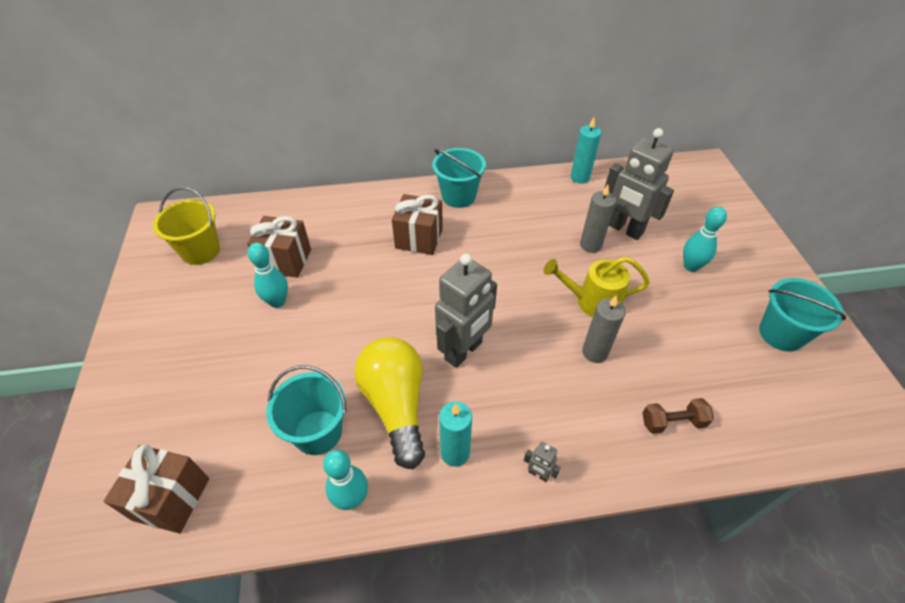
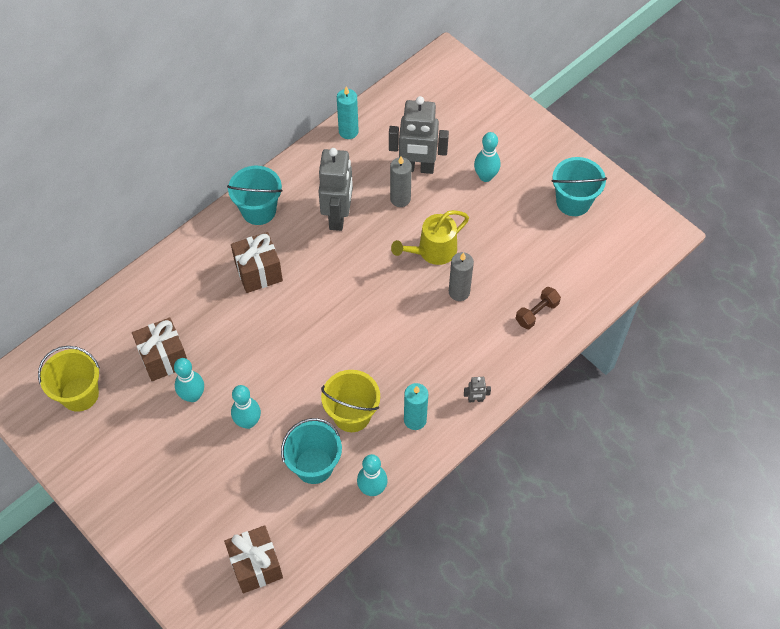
camera: 35 degrees left, 10 degrees up
(299, 352) = (248, 422): none -> turquoise bowling pin
(396, 405) = (352, 414): yellow light bulb -> yellow bucket
(464, 351) = (368, 347): grey robot -> grey robot (338, 216)

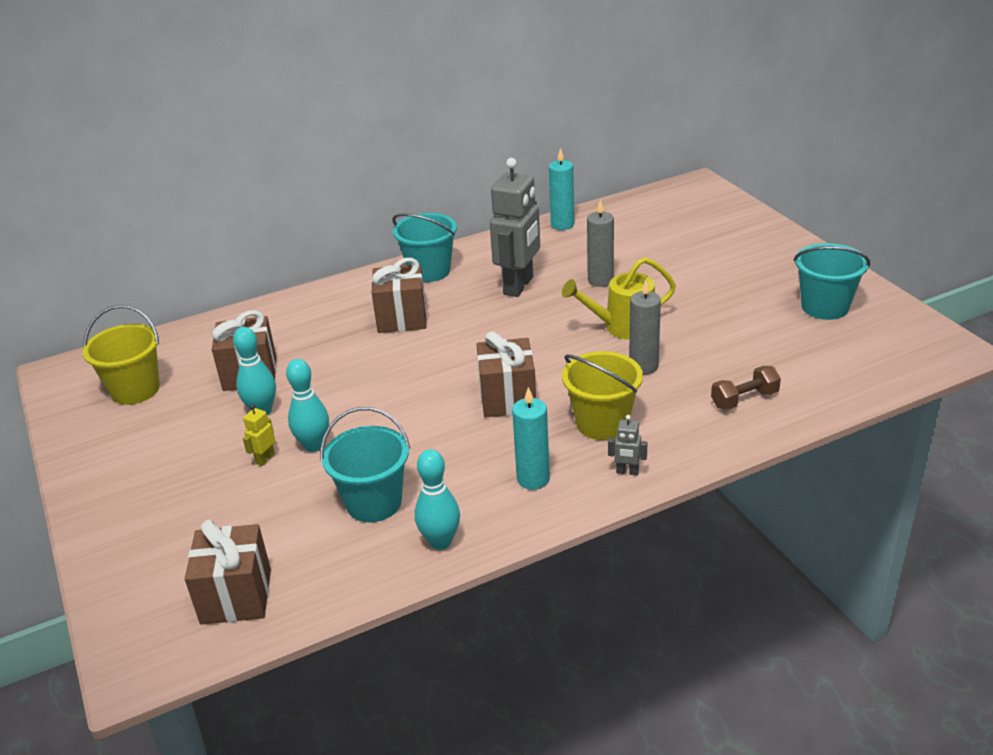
camera: 20 degrees right, 25 degrees down
(218, 442) = (265, 459): none -> yellow robot
(352, 414) = (450, 460): yellow bucket -> yellow bucket (602, 423)
(372, 345) = (508, 398): none -> brown gift
(417, 168) = (632, 259): grey robot -> none
(485, 176) = (714, 274): turquoise bowling pin -> none

